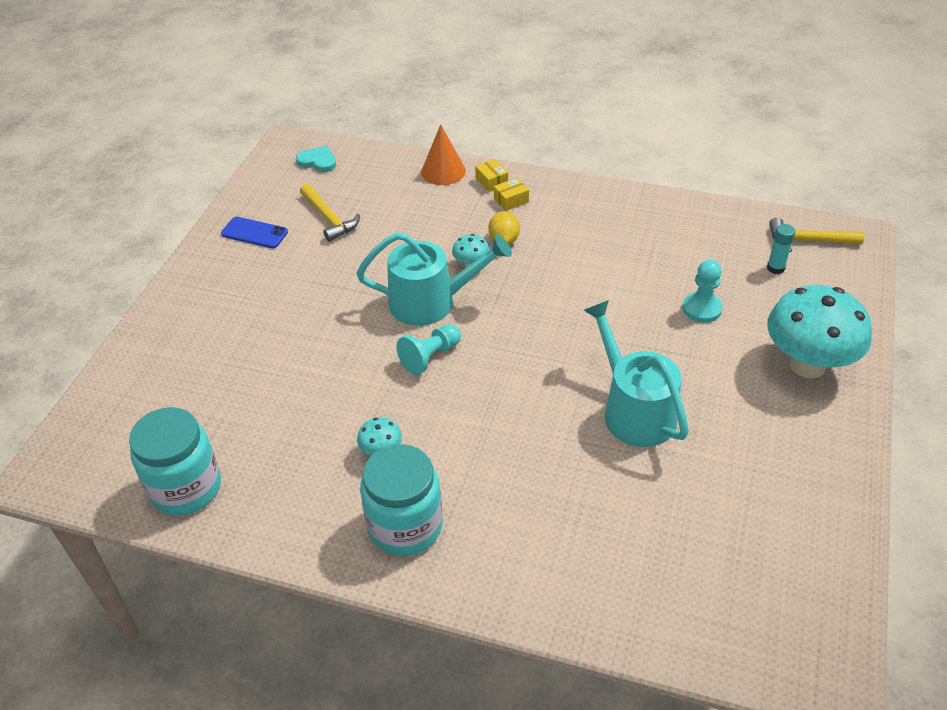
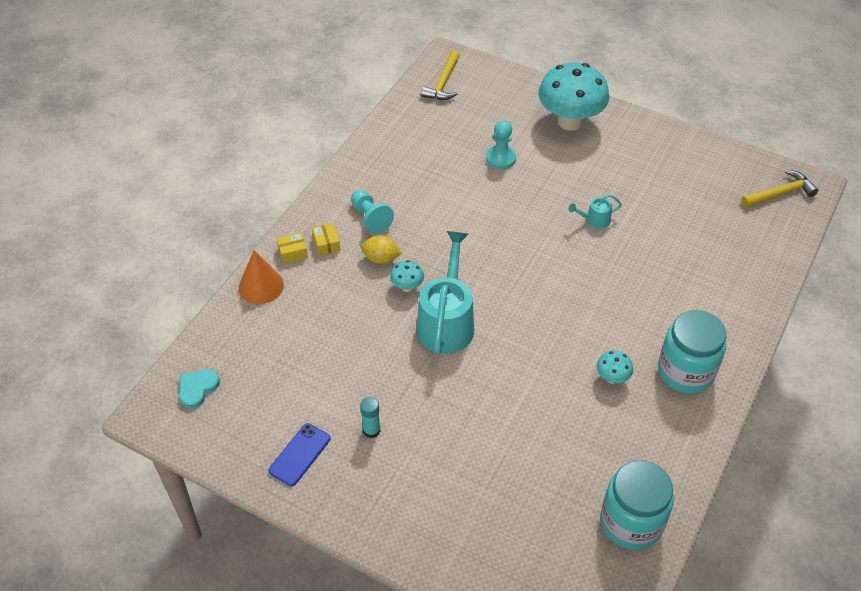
camera: 80 degrees left, 5 degrees up
(329, 218) = (300, 387): yellow hammer -> yellow hammer (780, 193)
(430, 357) = (513, 332): turquoise pawn -> turquoise pawn (370, 218)
(634, 410) = (594, 220): turquoise watering can -> turquoise watering can, size x0.45
(775, 268) = (468, 108): turquoise glue stick -> turquoise glue stick (371, 430)

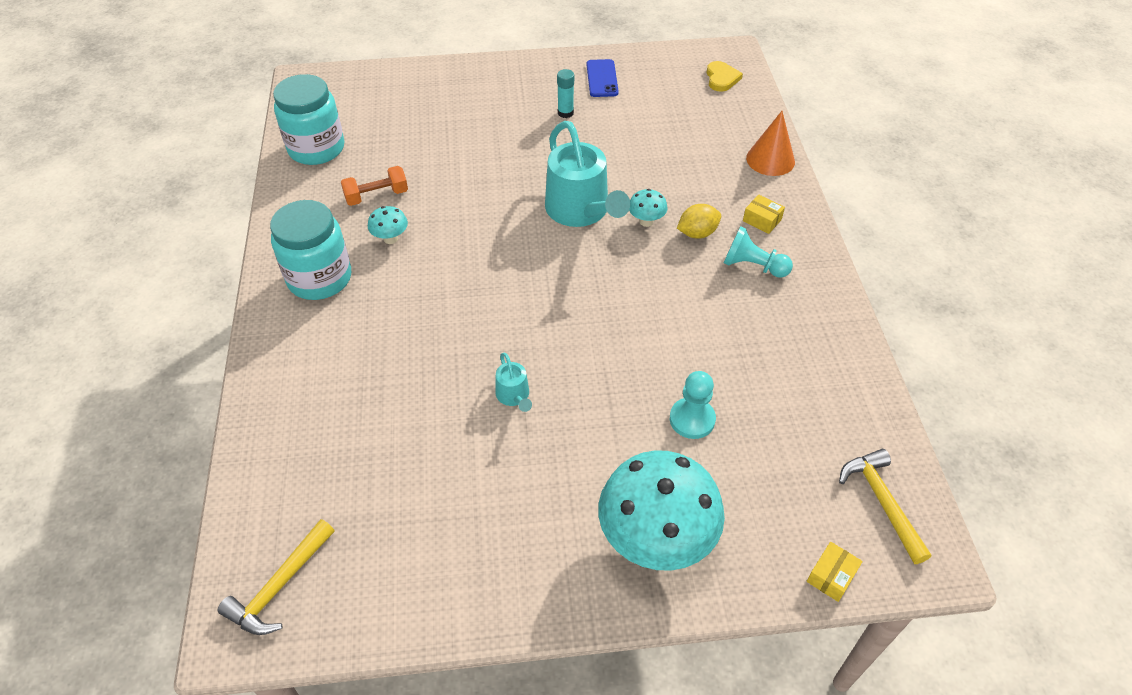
camera: 145 degrees right, 0 degrees up
(197, 388) = (721, 78): turquoise heart -> yellow heart
(293, 252) = (781, 197): yellow box -> yellow box (831, 576)
(594, 220) = (514, 396): turquoise watering can -> turquoise watering can turned 120 degrees clockwise
(601, 429) = (376, 196): none -> orange dumbbell

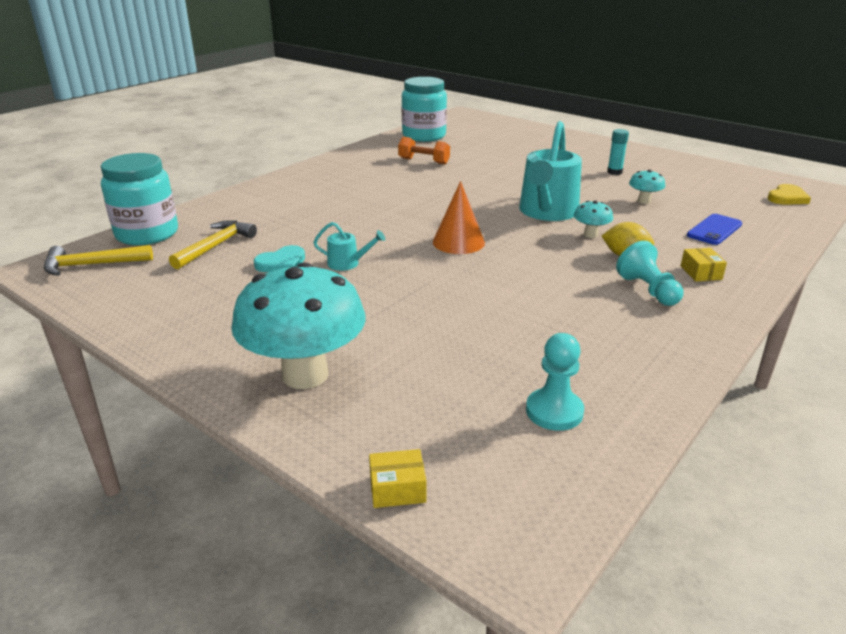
camera: 45 degrees right, 20 degrees down
(319, 278) = (334, 176): turquoise jar -> turquoise jar (147, 234)
(390, 239) = (400, 178): turquoise mushroom -> turquoise mushroom (644, 201)
(459, 439) = (282, 263): none -> turquoise heart
(514, 396) = (348, 263): turquoise watering can -> turquoise watering can turned 105 degrees counterclockwise
(602, 78) = (672, 168): blue phone -> blue phone (714, 230)
(692, 419) = (447, 336): turquoise pawn -> turquoise pawn (554, 411)
(770, 159) = (767, 248): orange cone -> orange cone (458, 242)
(881, 501) = (532, 479): yellow hammer -> yellow hammer (216, 246)

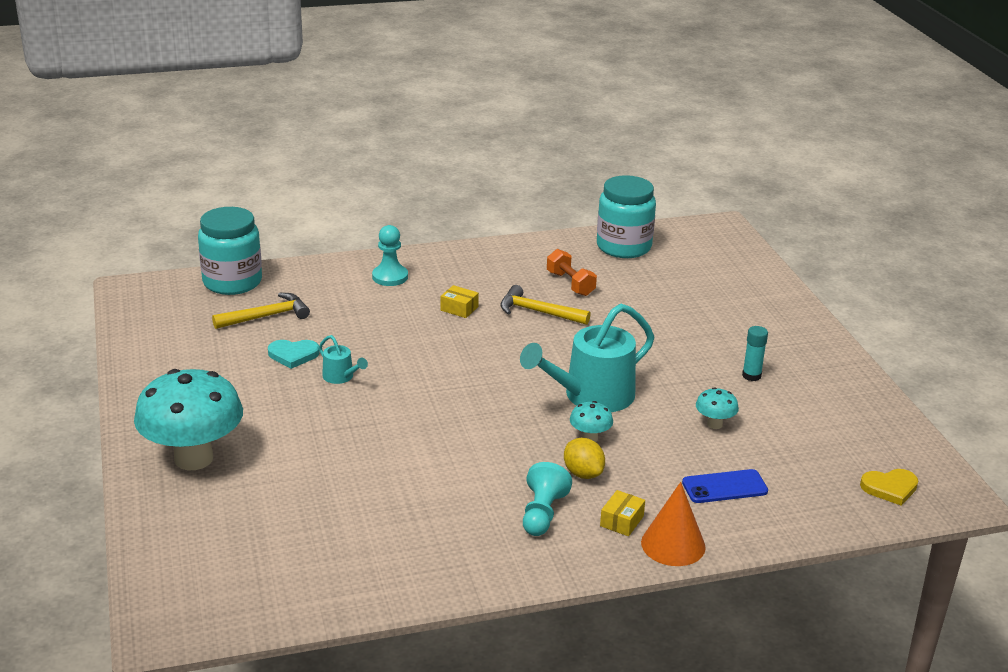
camera: 35 degrees right, 0 degrees up
(91, 265) = (164, 299): yellow hammer -> yellow hammer (538, 312)
(397, 489) = (151, 559): yellow box -> yellow box (459, 309)
(458, 242) = (459, 394): orange cone -> orange cone (673, 544)
(554, 411) = (309, 565): turquoise pawn -> turquoise pawn (390, 277)

